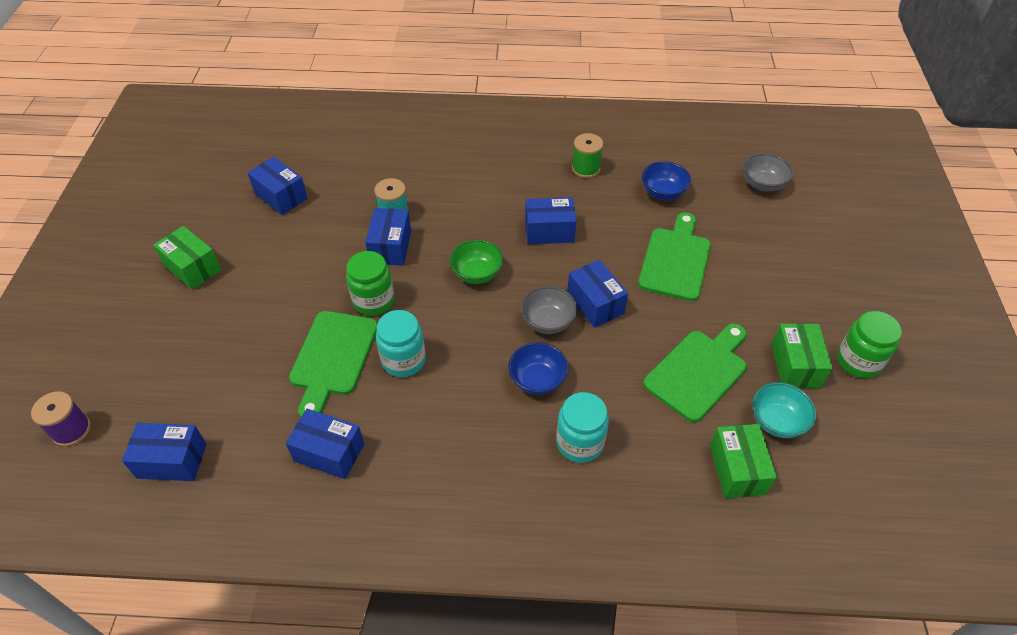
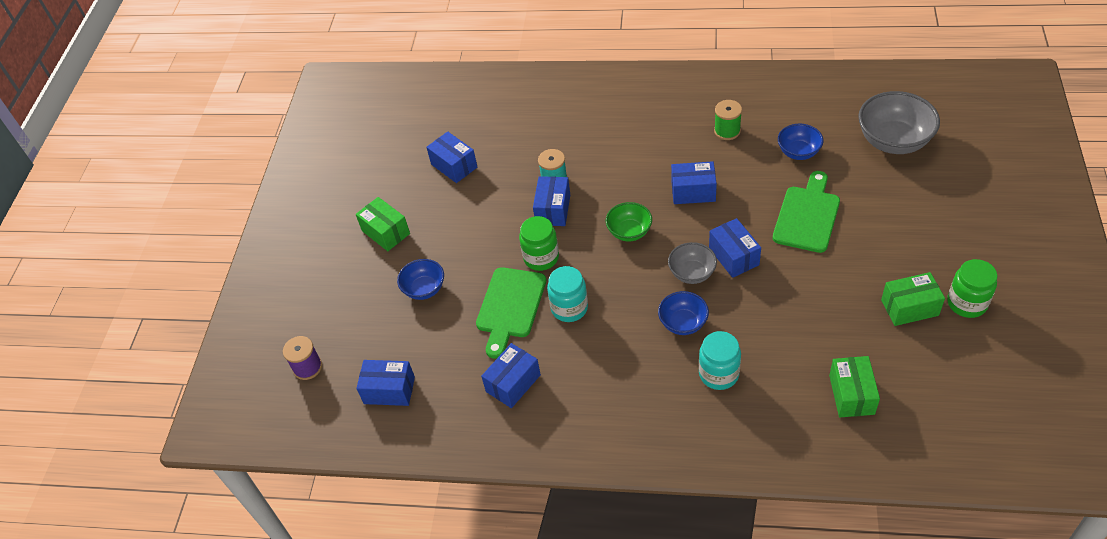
camera: 10 degrees right, 0 degrees up
(231, 335) = (424, 289): none -> blue bowl
(329, 452) = (513, 383): blue box -> blue box turned 75 degrees counterclockwise
(698, 371) = (822, 314): green cutting board -> none
(762, 184) = (893, 141): grey bowl -> grey bowl, size x1.73
(777, 421) = (889, 355): turquoise bowl -> none
(795, 365) = (909, 307): green box -> green box turned 75 degrees clockwise

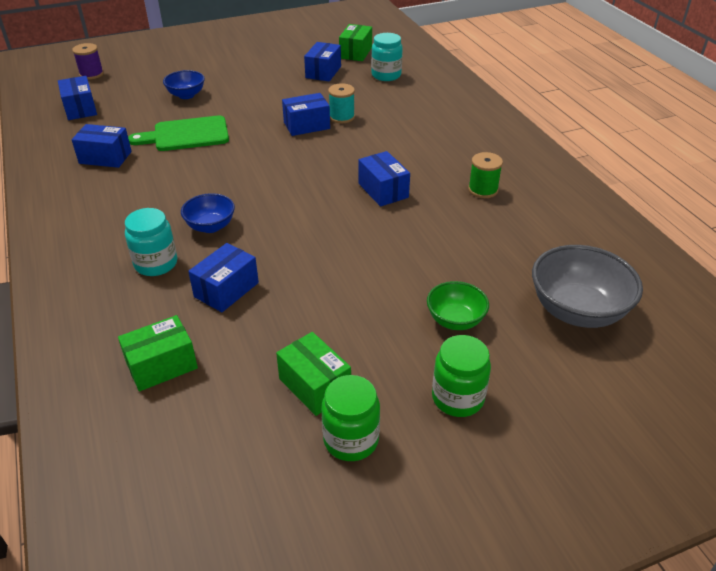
camera: 55 degrees right, 10 degrees down
(386, 232) = (235, 66): green box -> green box (355, 53)
(541, 258) = (248, 134): green jar -> green jar (457, 398)
(569, 308) = (199, 162): turquoise jar -> turquoise jar (386, 75)
(629, 232) = (306, 169): green bowl -> green bowl (455, 320)
(692, 273) = (276, 216): grey bowl -> none
(734, 256) = (314, 236): blue box -> blue box (226, 290)
(798, 152) = (494, 243): blue bowl -> none
(807, 216) = (404, 271): green cutting board -> none

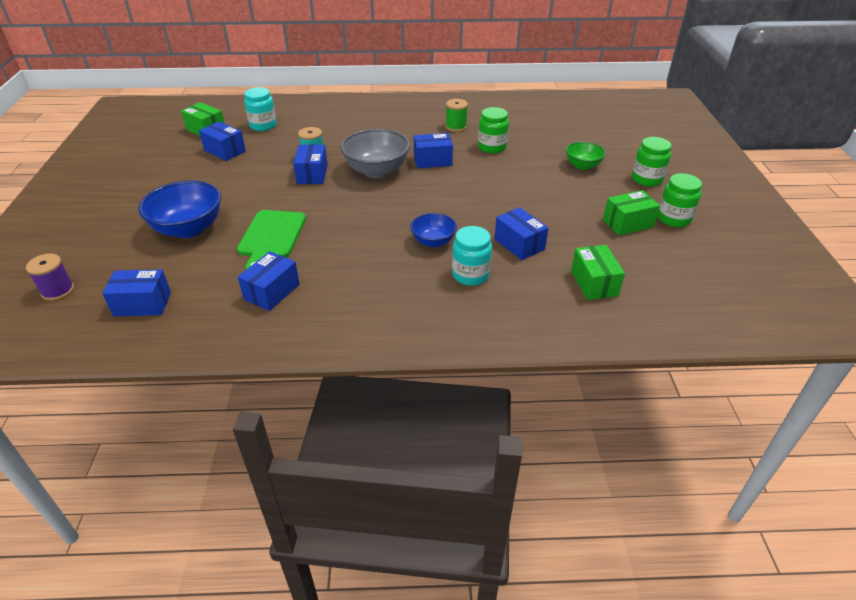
camera: 70 degrees left, 0 degrees up
(186, 95) = (188, 229): blue bowl -> blue bowl, size x1.73
(449, 228) = (492, 147): none -> green jar
(577, 311) = (587, 129): grey bowl -> grey bowl (376, 171)

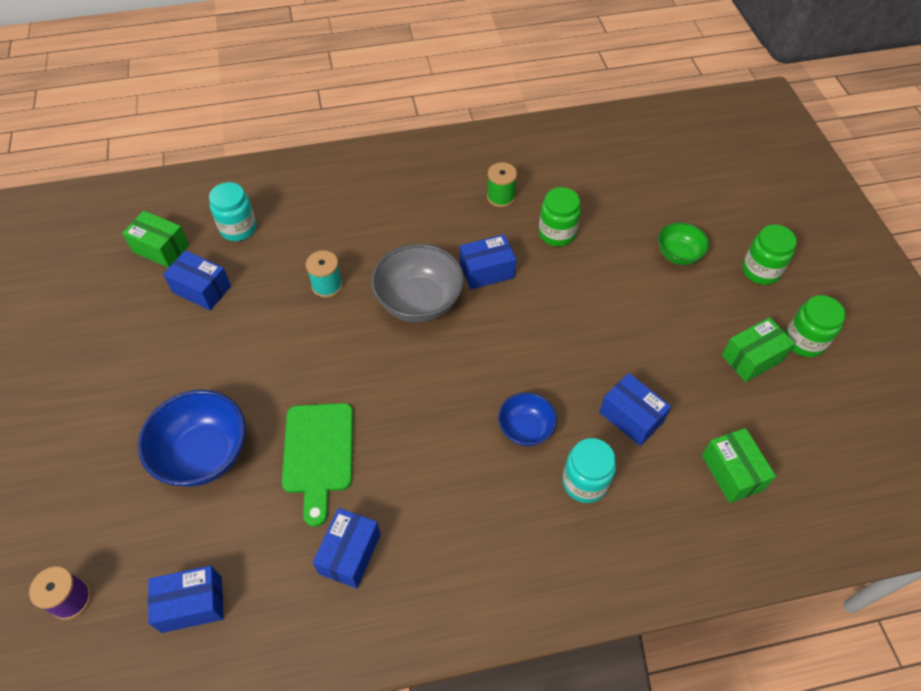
camera: 10 degrees left, 15 degrees up
(312, 174) = (336, 321): blue box -> none

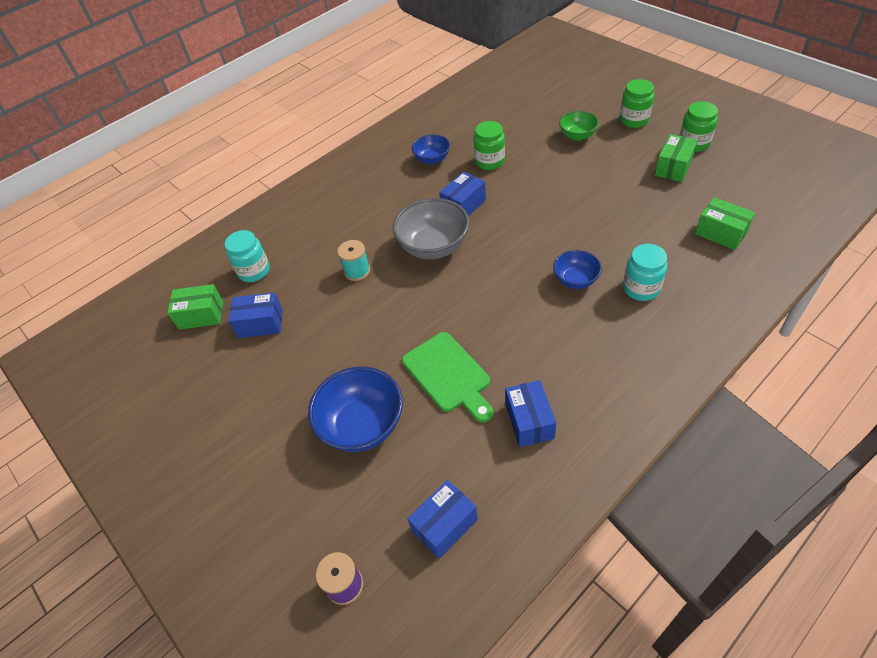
camera: 25 degrees left, 5 degrees down
(500, 197) = (432, 159): green spool -> blue bowl
(631, 417) = (634, 237): blue box -> none

